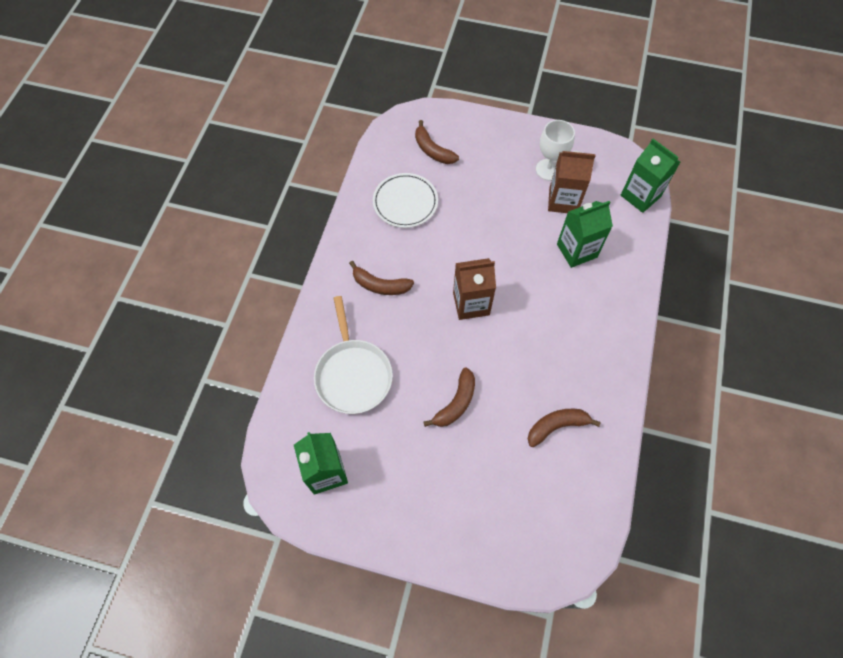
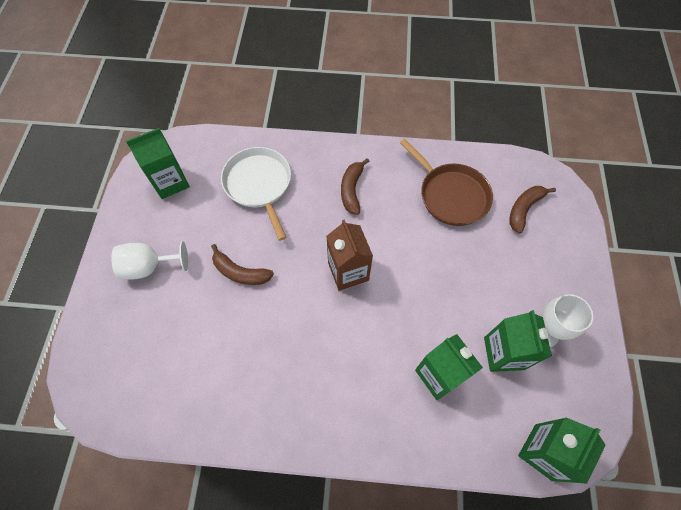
camera: 80 degrees right, 0 degrees up
(353, 374) = (259, 185): white pan -> white pan turned 90 degrees clockwise
(405, 202) = (450, 195): white plate -> brown pan
(433, 498) = (149, 267): none -> white goblet
(556, 426) = (224, 370): brown banana -> none
(563, 201) = (503, 353): brown carton -> green carton

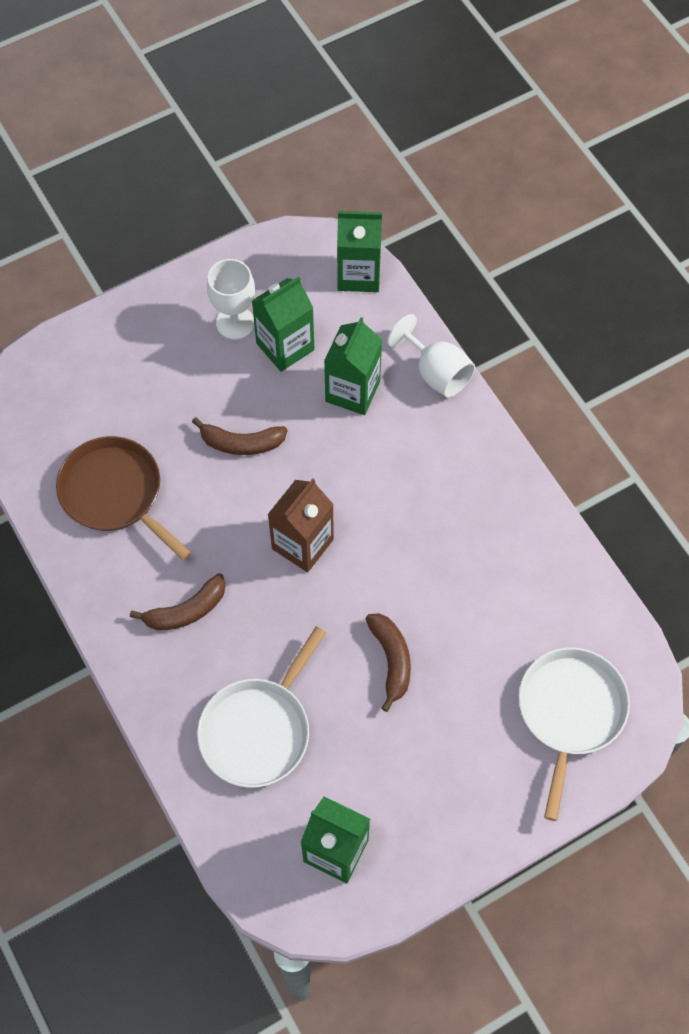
camera: 125 degrees left, 0 degrees up
(124, 350) = (570, 712): none -> white pan
(149, 267) = (464, 772): white goblet -> white goblet (436, 373)
(450, 195) = (115, 493): brown pan -> brown pan turned 60 degrees counterclockwise
(524, 209) = (82, 406): brown banana -> brown banana (241, 443)

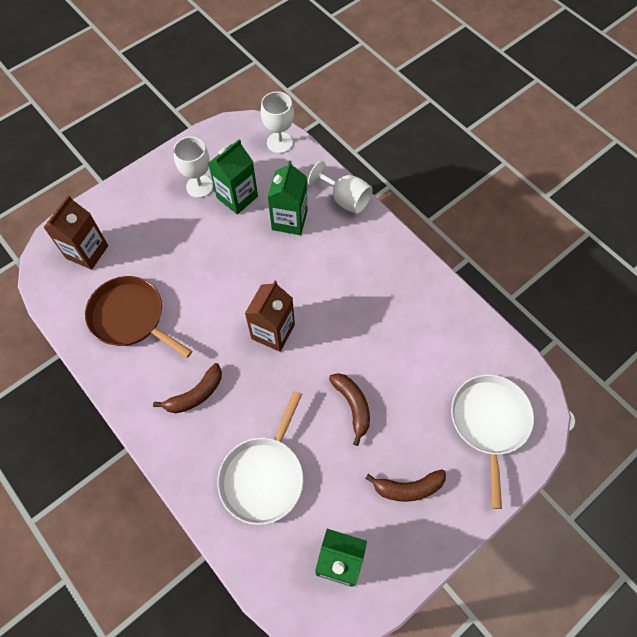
camera: 10 degrees left, 0 degrees up
(68, 394) = (87, 252): none -> brown carton
(241, 443) = (217, 267): brown banana -> brown banana (408, 488)
(359, 274) = (279, 142): green carton -> white goblet

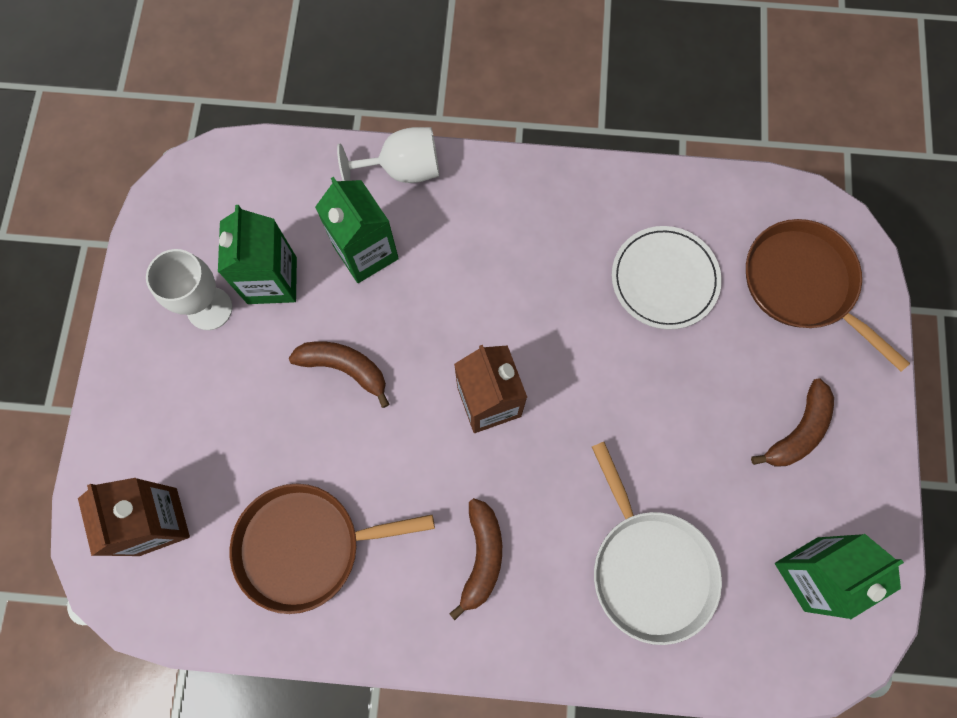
camera: 45 degrees left, 10 degrees up
(279, 142) = (249, 165): white goblet -> none
(352, 406) = (658, 400): brown banana -> brown banana (345, 368)
(418, 354) = (664, 279): none -> white plate
(489, 422) = (803, 284): white pan -> brown pan

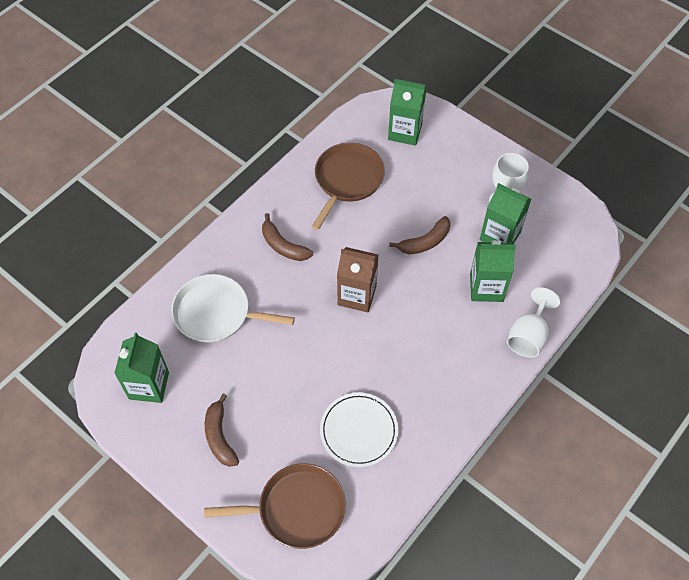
camera: 125 degrees right, 15 degrees down
(158, 521) = (405, 132): brown carton -> green carton

